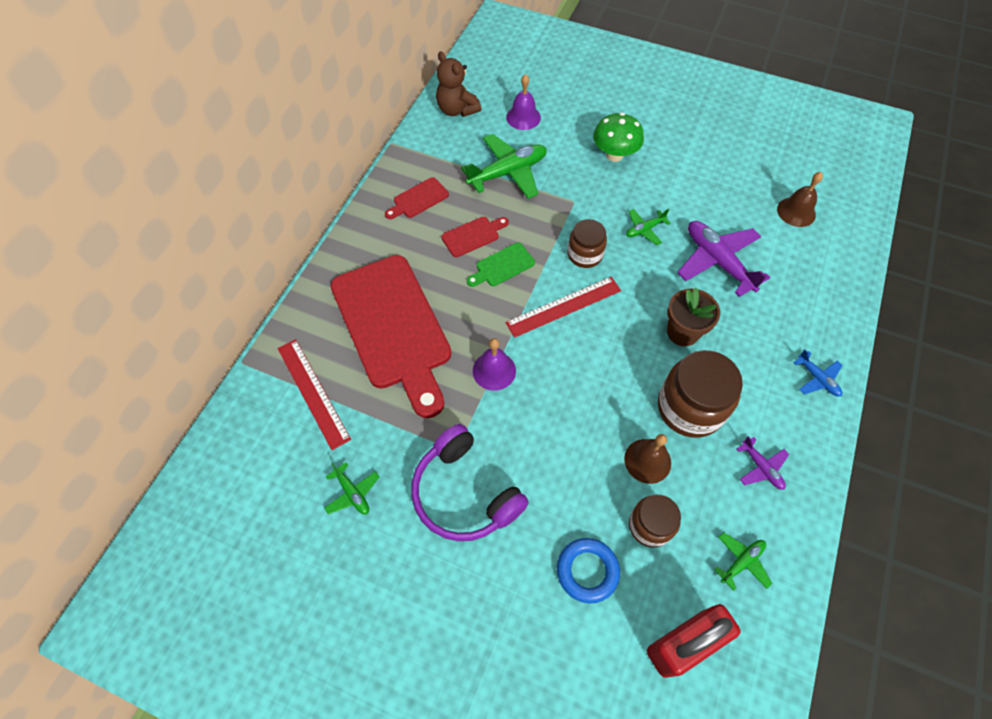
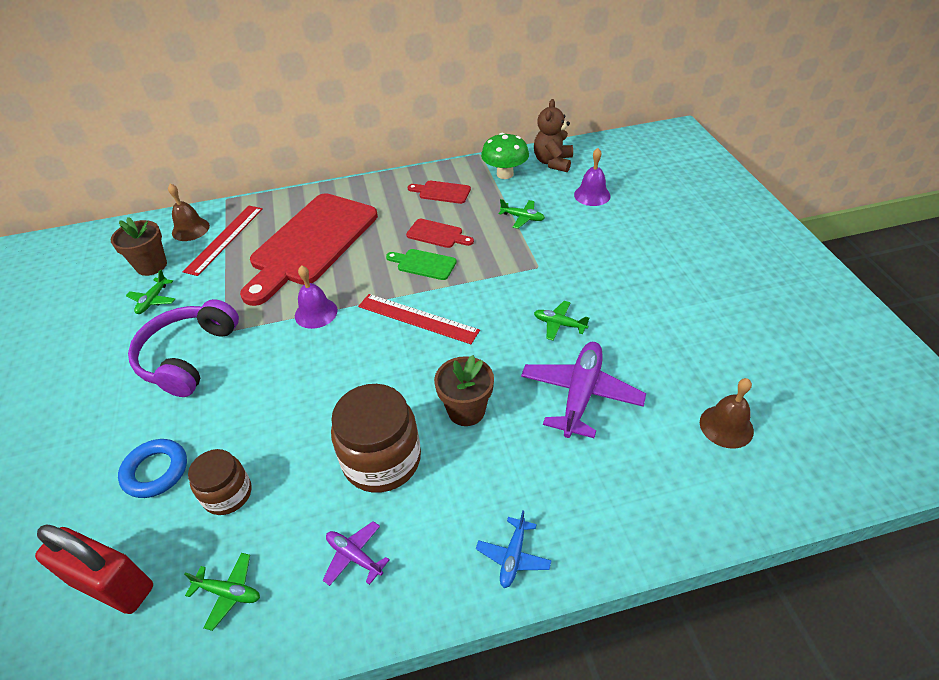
camera: 55 degrees right, 15 degrees down
(292, 474) = (151, 265): none -> brown flower pot
(507, 173) = (522, 218): green plane -> green plane, size x0.51
(585, 254) = (487, 302): brown jar -> none
(614, 155) = (622, 263): green mushroom -> green mushroom (505, 174)
(647, 461) = (297, 457): brown bell -> brown bell (190, 229)
(761, 467) = (354, 556): purple plane -> purple plane turned 105 degrees clockwise

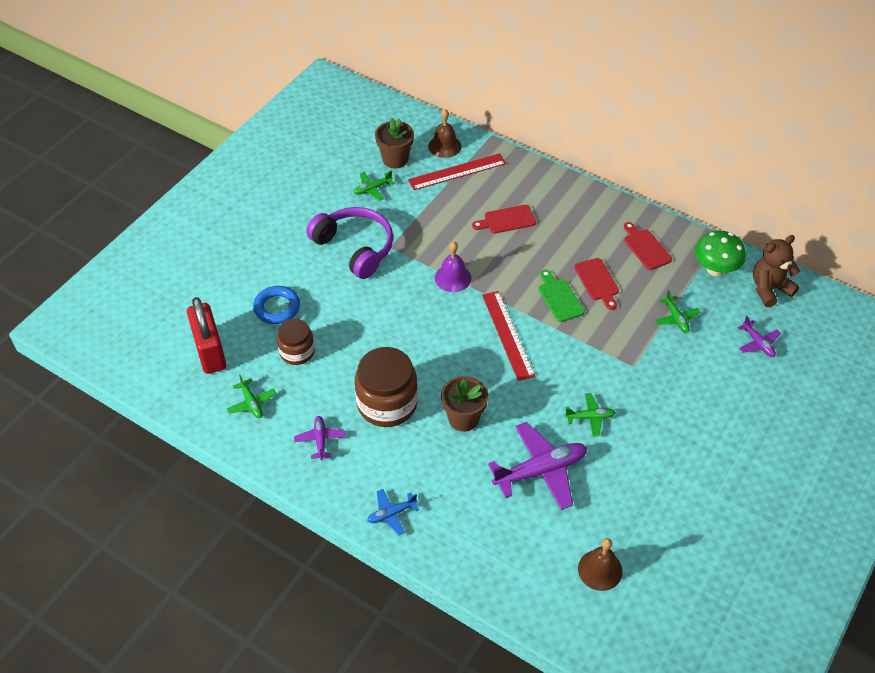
camera: 45 degrees right, 5 degrees up
(188, 356) = (355, 248): purple headphones -> purple headphones turned 75 degrees clockwise
(311, 243) = (506, 220): red cutting board -> red cutting board, size x0.41
(559, 324) = (590, 417): green plane -> green plane turned 105 degrees clockwise
(592, 195) = (758, 343): purple bell -> purple plane

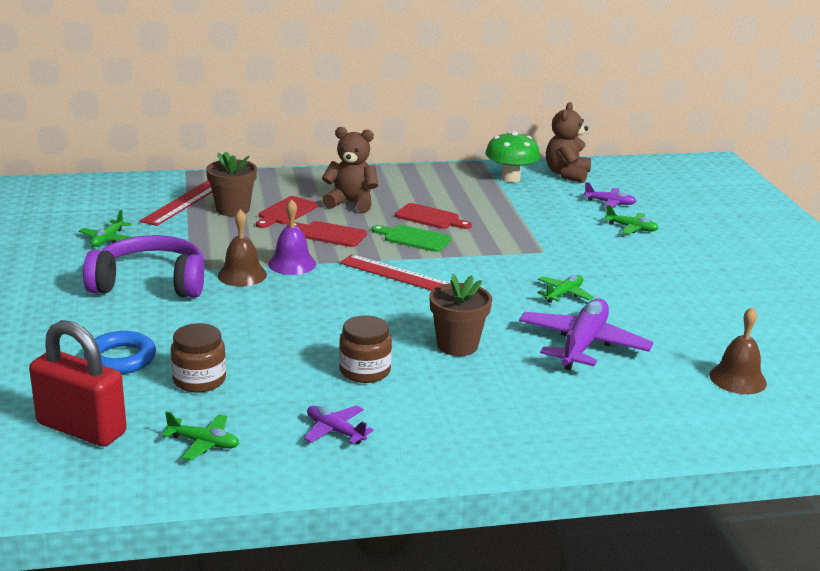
camera: 45 degrees left, 25 degrees down
(387, 404) = (364, 371): brown jar -> brown jar, size x0.60
(391, 514) = (502, 444): blue plane -> none
(395, 159) = (103, 214): brown flower pot -> brown flower pot (233, 209)
(444, 146) = (146, 190): brown bell -> brown bell (242, 275)
(562, 233) = (351, 203): none -> brown teddy bear
(646, 248) = (436, 186): red cutting board -> red cutting board (329, 234)
(676, 318) = (528, 213): green plane -> green plane (631, 228)

